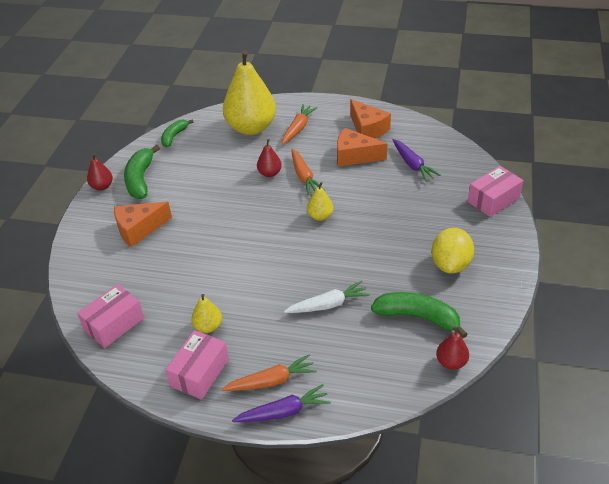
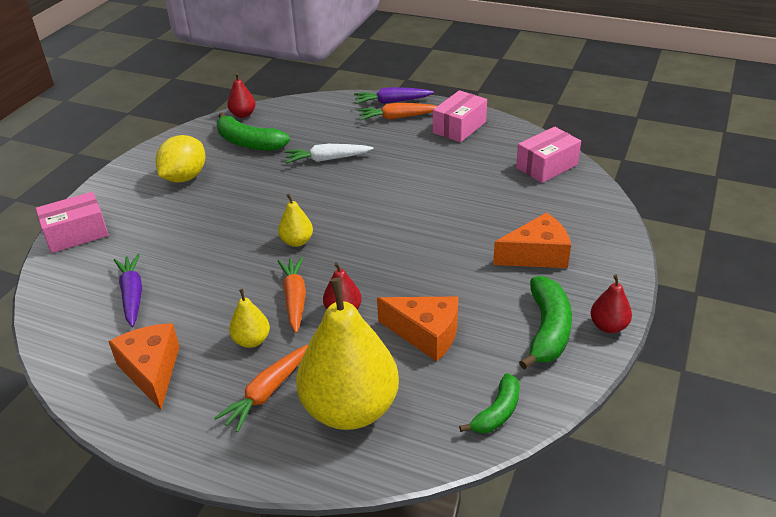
camera: 170 degrees left, 5 degrees down
(208, 326) = (449, 155): yellow pear -> yellow pear (252, 340)
(354, 156) = (204, 322): orange cheese -> orange cheese (426, 334)

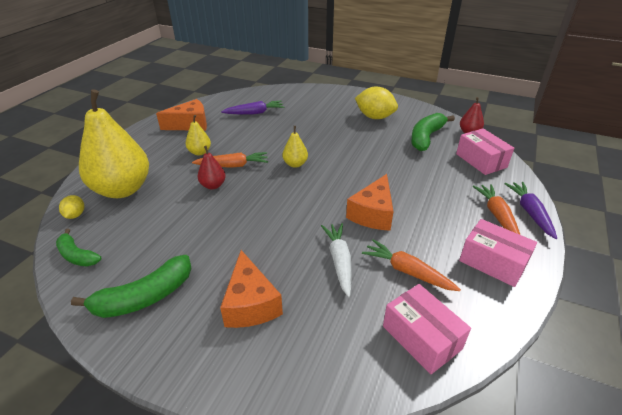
camera: 90 degrees right, 0 degrees up
(76, 234) = (314, 92): pink box -> pink box (481, 160)
(267, 393) = (154, 160): orange carrot -> orange carrot (407, 271)
(327, 159) = (408, 174): white carrot -> white carrot (339, 261)
(415, 447) = (75, 215): none -> yellow lemon
(426, 334) = (173, 223): orange cheese -> orange cheese (373, 214)
(547, 330) = (144, 297): green banana -> green banana turned 45 degrees counterclockwise
(608, 326) = (128, 347): red pear -> none

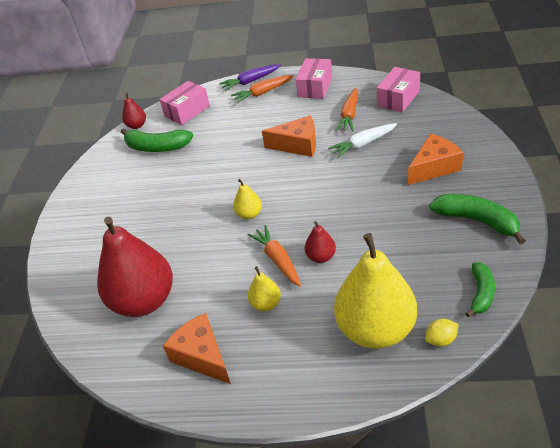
camera: 105 degrees left, 5 degrees up
(254, 113) = (144, 301): purple carrot -> red pear
(375, 117) = (123, 191): yellow lemon -> none

